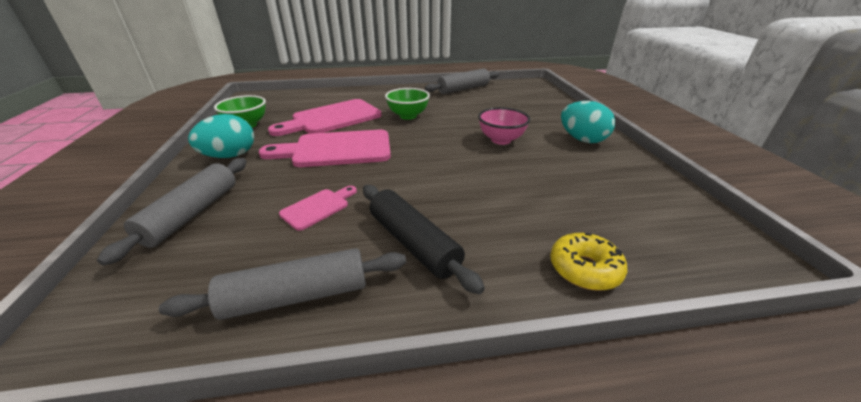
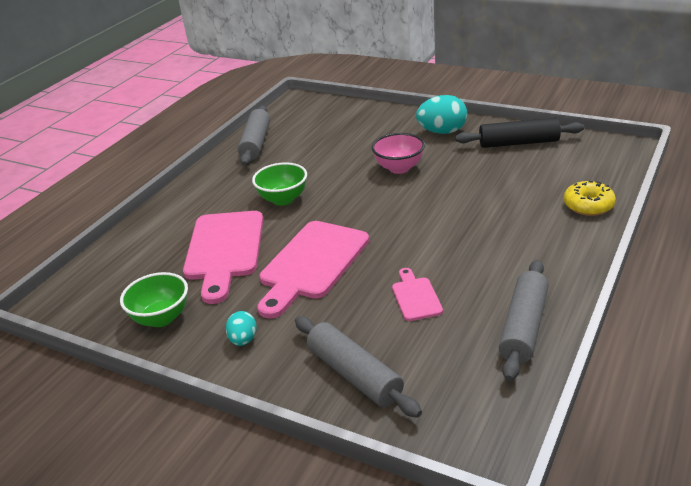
camera: 50 degrees left, 0 degrees up
(230, 156) = (243, 340): turquoise egg -> turquoise egg, size x0.56
(414, 243) = (508, 261): black rolling pin -> black rolling pin (518, 143)

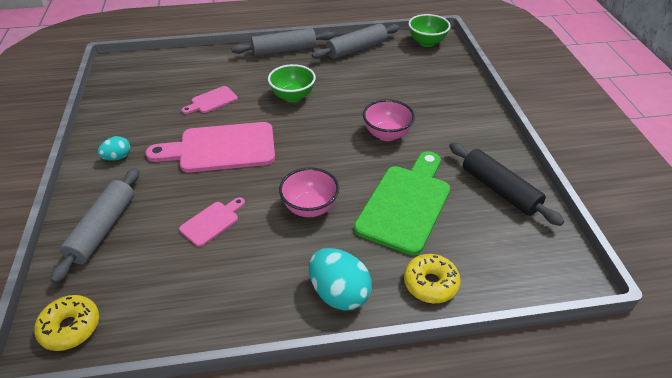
camera: 50 degrees right, 10 degrees up
(161, 318) = (123, 112): green bowl -> green bowl (427, 42)
(224, 250) = (212, 101): pink cutting board -> pink cutting board, size x0.49
(442, 132) = (469, 134): turquoise egg -> turquoise egg (339, 293)
(452, 235) = (310, 208): none -> pink bowl
(481, 426) = (70, 327): none -> yellow donut
(493, 187) = (406, 204): none -> green cutting board
(523, 327) = (207, 306): grey rolling pin -> grey rolling pin (284, 50)

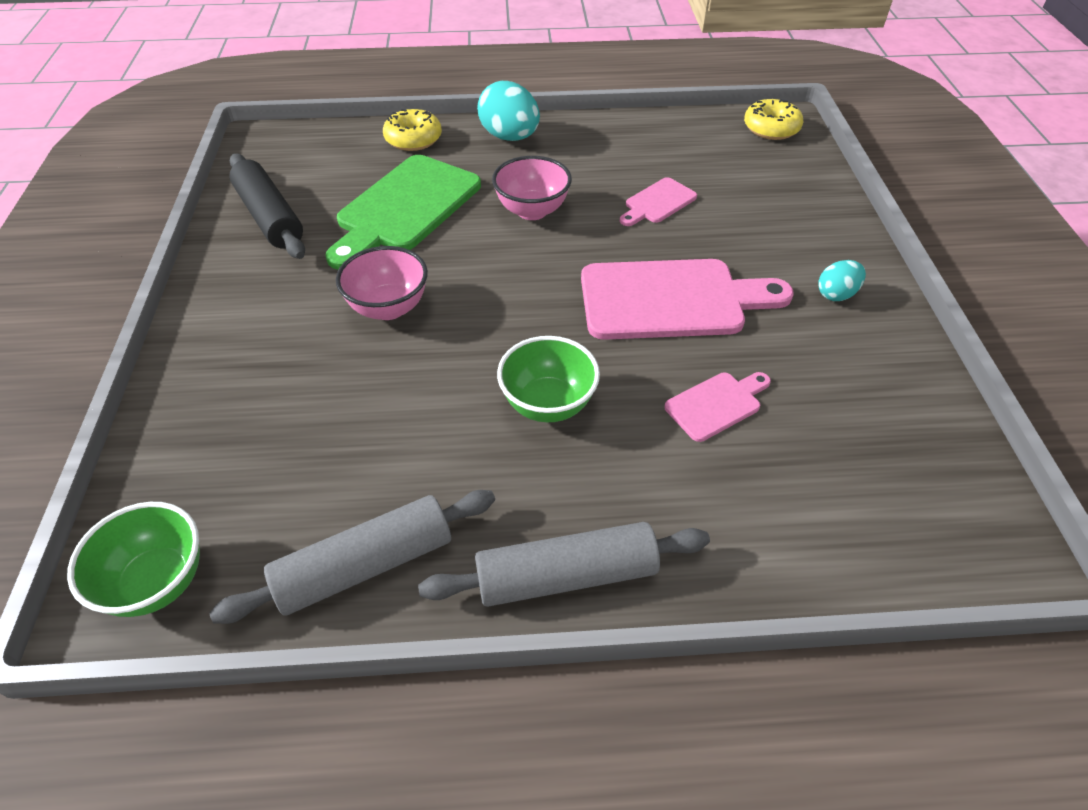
camera: 175 degrees left, 5 degrees up
(103, 229) = (793, 202): grey rolling pin -> none

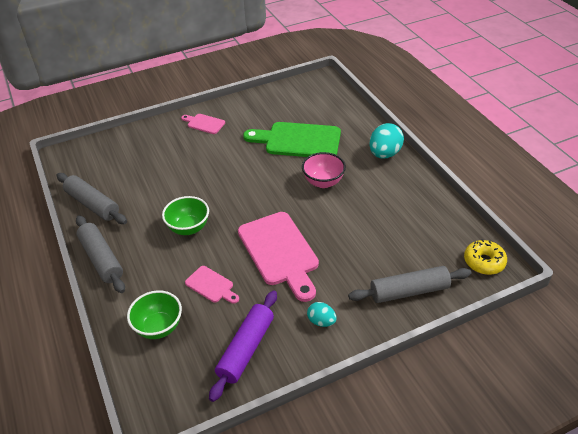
camera: 70 degrees right, 5 degrees down
(158, 582) = (75, 160): green bowl -> green bowl (159, 327)
(269, 217) = (267, 105): black rolling pin -> none
(388, 308) = (226, 161): pink bowl -> none
(413, 139) = (357, 122): yellow donut -> none
(658, 203) = (362, 227): pink cutting board -> pink cutting board (204, 123)
(802, 199) = (409, 291): none -> grey rolling pin
(875, 392) = (246, 349): none -> purple rolling pin

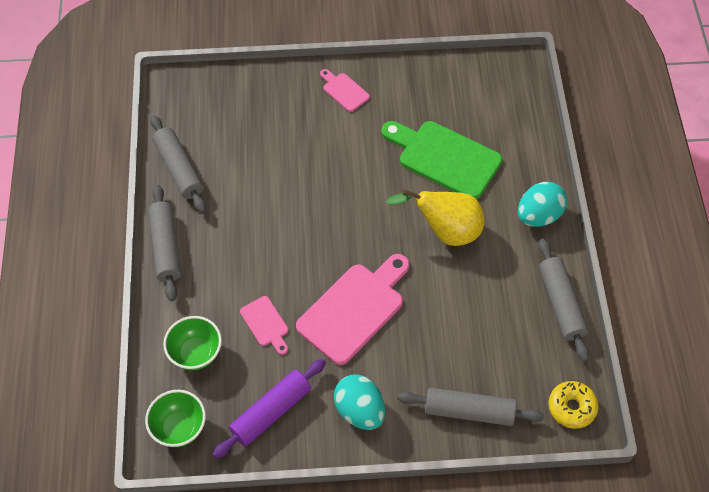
camera: 20 degrees right, 15 degrees up
(188, 228) = (270, 240): green bowl -> green bowl (179, 428)
(280, 252) = (354, 309): pink cutting board -> pink cutting board turned 135 degrees counterclockwise
(321, 321) = (359, 410): turquoise egg -> turquoise egg, size x1.78
(323, 182) = (445, 231): pink bowl -> yellow pear
(433, 200) = (560, 304): none -> grey rolling pin

